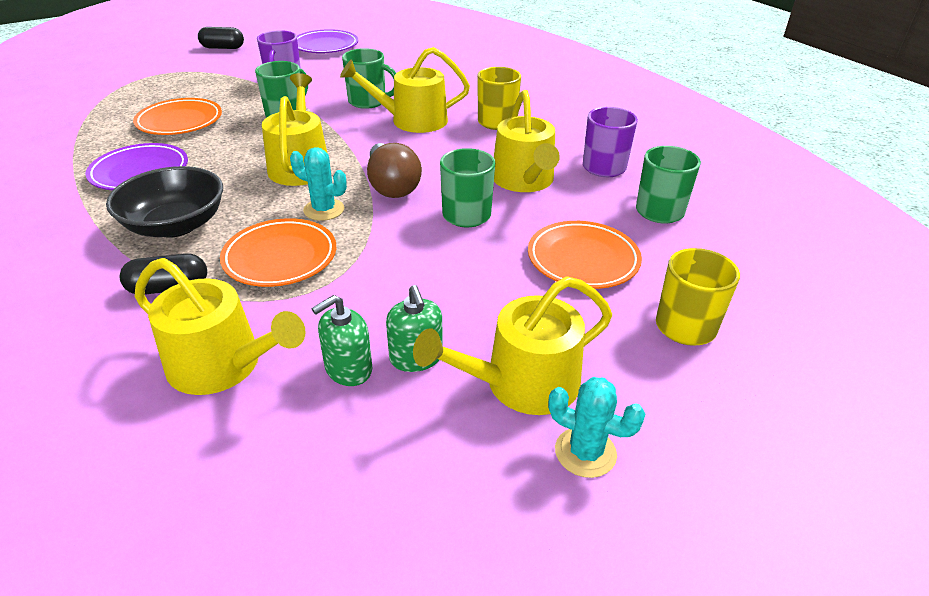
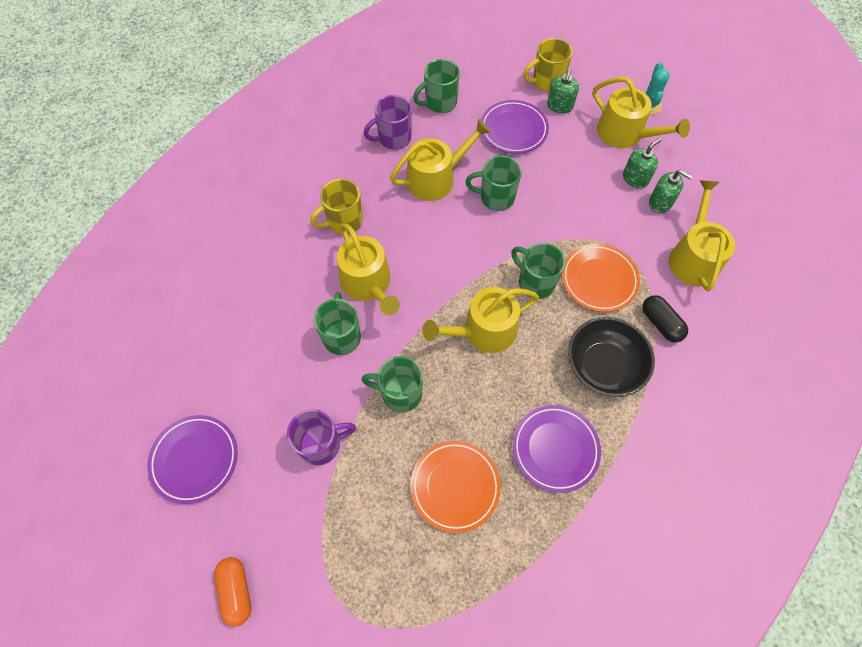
camera: 110 degrees left, 25 degrees up
(223, 48) = (236, 591): black capsule -> orange capsule
(324, 210) = (535, 282): turquoise cactus -> green mug
(392, 186) = (482, 254): brown light bulb -> none
(583, 259) = (513, 130): orange plate -> purple plate
(619, 322) = (559, 106): none -> green soap dispenser

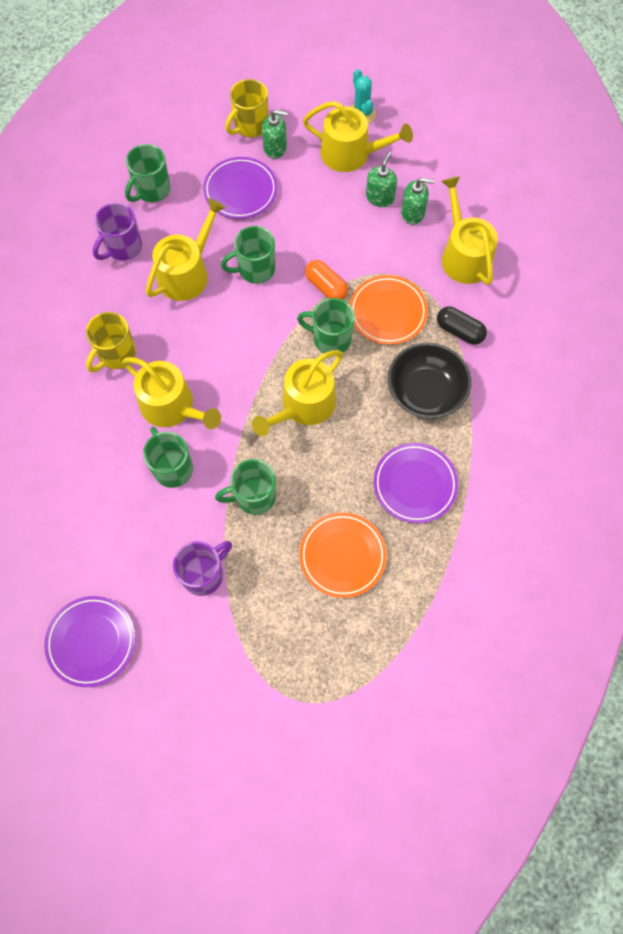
camera: 25 degrees left, 5 degrees up
(236, 591) = (193, 732): orange capsule -> orange capsule (326, 287)
(559, 106) = (275, 148): green soap dispenser -> green soap dispenser turned 75 degrees counterclockwise

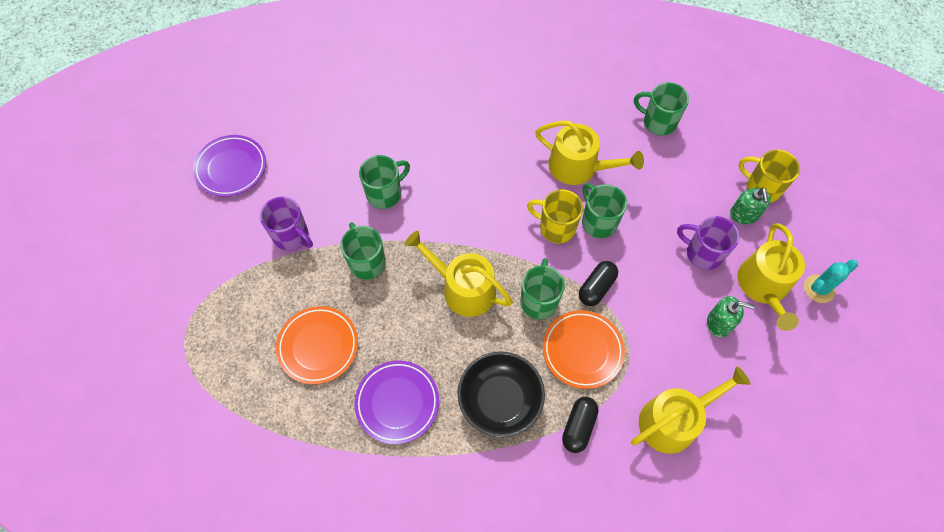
camera: 80 degrees right, 5 degrees down
(116, 354) = (484, 131): yellow mug -> yellow mug (556, 228)
(123, 247) = (591, 113): purple mug -> purple mug (702, 254)
(172, 407) = (442, 182): yellow watering can -> none
(240, 191) = (682, 194): purple plate -> none
(326, 287) = (596, 287): orange capsule -> black capsule
(413, 213) = (711, 359): green soap dispenser -> none

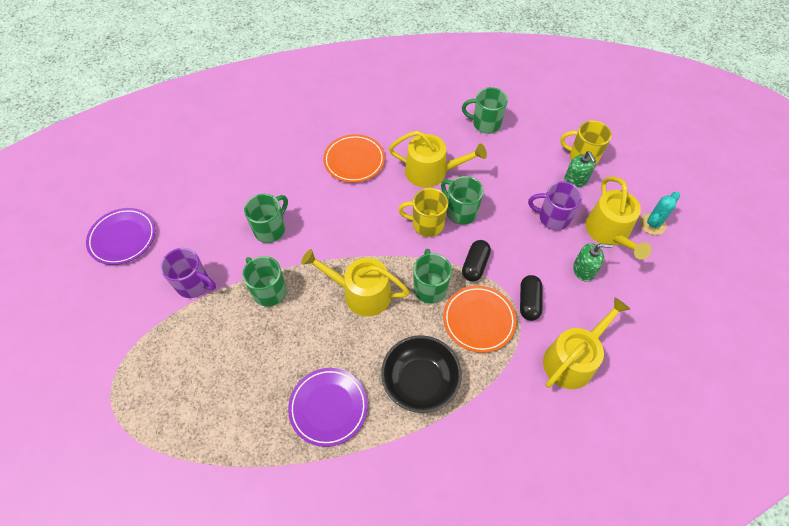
camera: 15 degrees left, 5 degrees down
(318, 346) = (242, 375): orange plate -> orange plate (354, 161)
(578, 427) = (494, 386): black capsule -> black capsule (528, 302)

